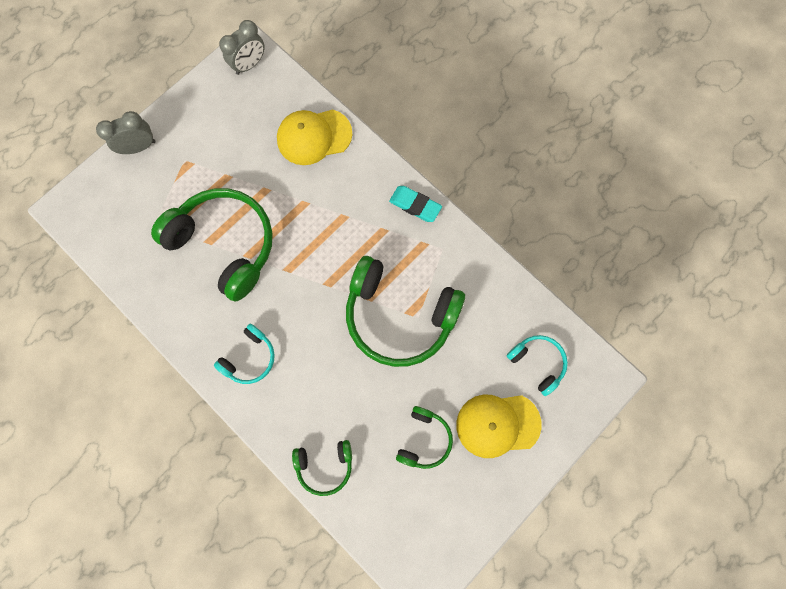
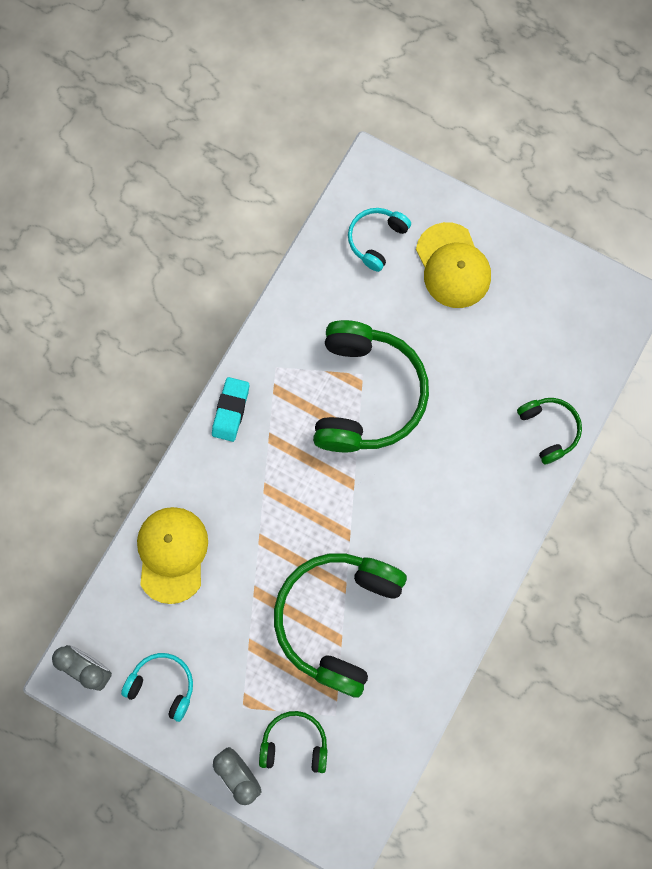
camera: 105 degrees left, 0 degrees up
(250, 358) = (460, 546): turquoise headphones -> turquoise headphones (162, 685)
(314, 137) = (172, 554): yellow cap -> yellow cap turned 150 degrees counterclockwise
(424, 439) = (490, 335): green headphones -> green headphones (294, 743)

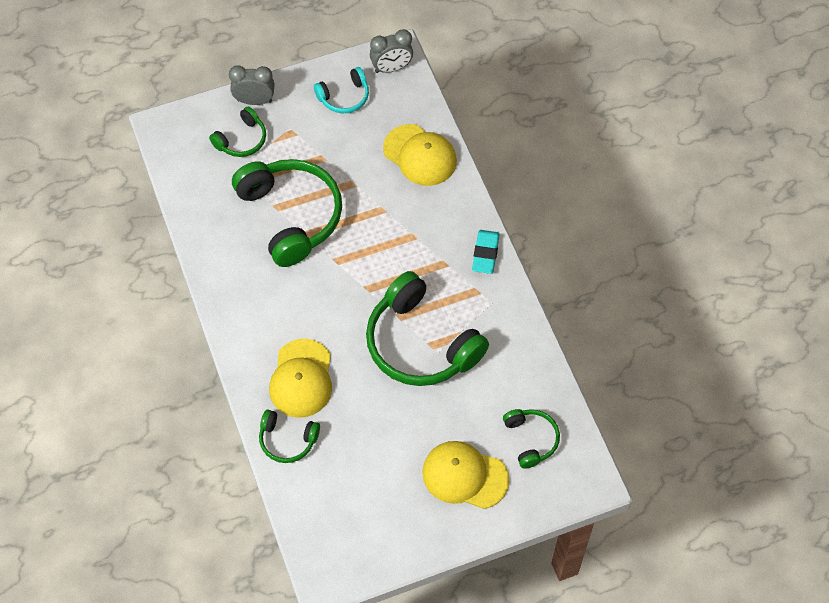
camera: 130 degrees right, 15 degrees down
(231, 410) = (485, 254): turquoise eraser -> turquoise eraser turned 45 degrees clockwise
(376, 240) = (531, 439): turquoise headphones -> green headphones
(485, 466) = (301, 379): none -> yellow cap

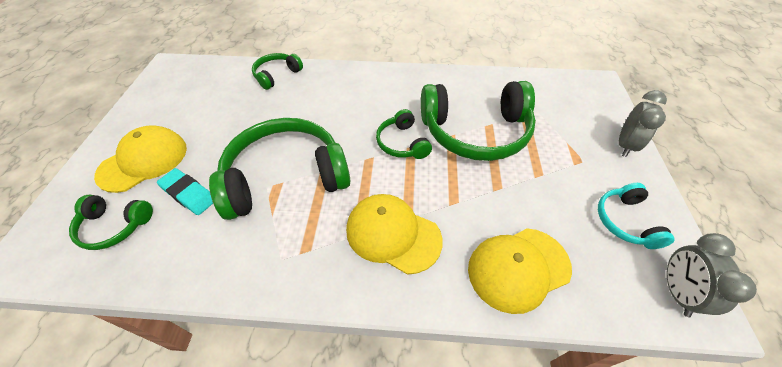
camera: 115 degrees right, 10 degrees down
(241, 140) = (575, 124): green headphones -> green headphones (402, 143)
(301, 379) = (317, 94): yellow cap -> yellow cap (393, 234)
(485, 254) = (345, 282): turquoise eraser -> turquoise eraser (189, 194)

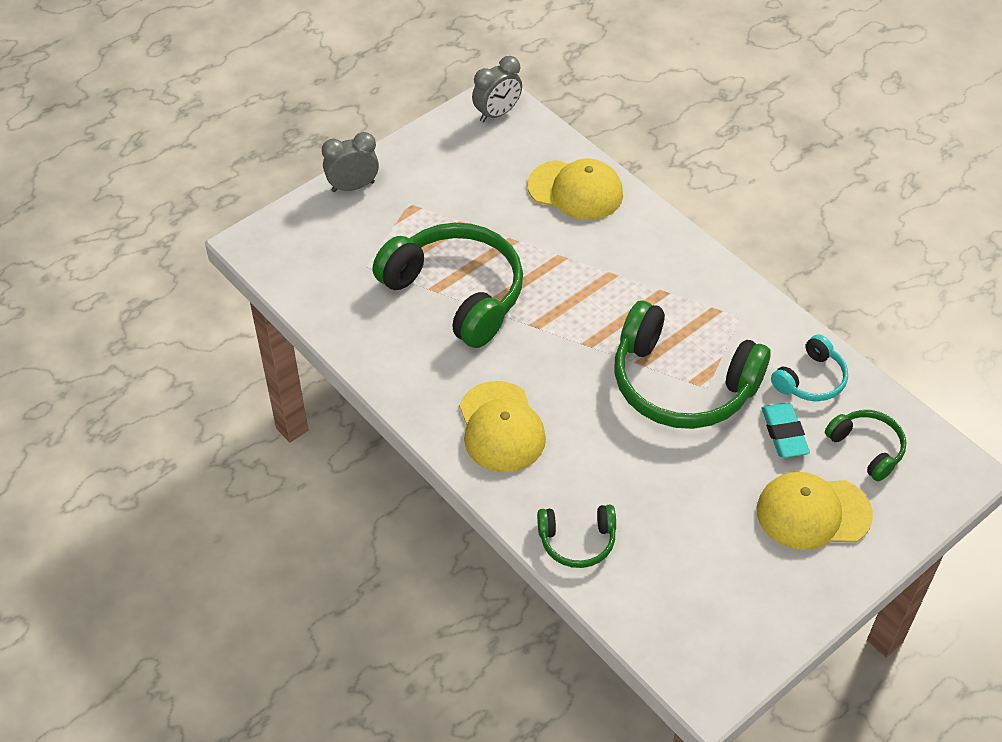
camera: 135 degrees left, 0 degrees up
(393, 234) = (637, 271): yellow cap -> yellow cap (501, 427)
(402, 143) = (538, 335): green headphones -> none
(625, 221) = (457, 155): turquoise headphones -> turquoise headphones (810, 379)

